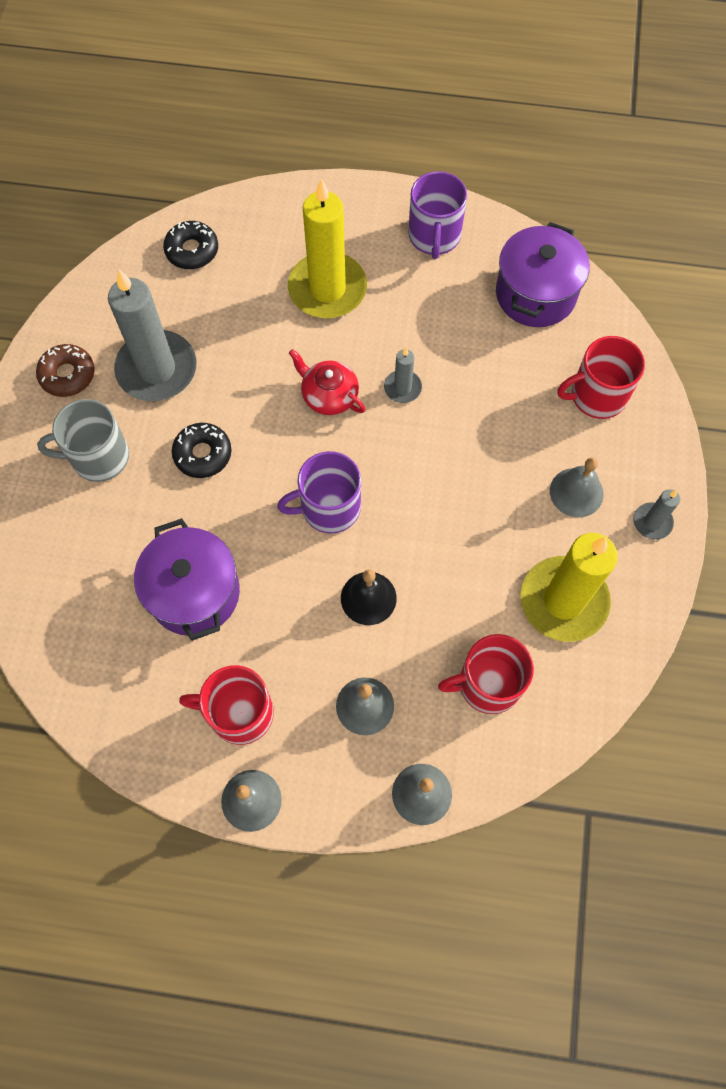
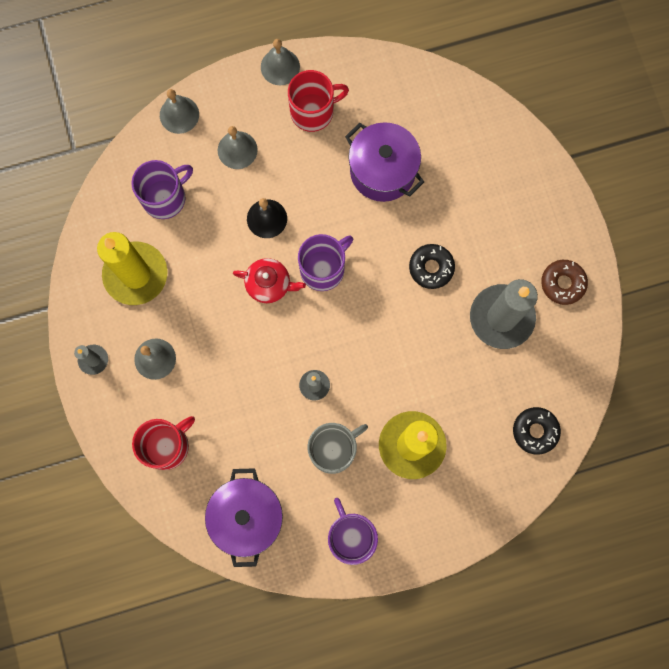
camera: 155 degrees right, 10 degrees up
(98, 457) = (502, 233): grey mug -> grey mug (333, 449)
(329, 395) = (365, 354): red teapot -> red teapot (269, 284)
(488, 683) = (165, 198): red mug -> purple mug

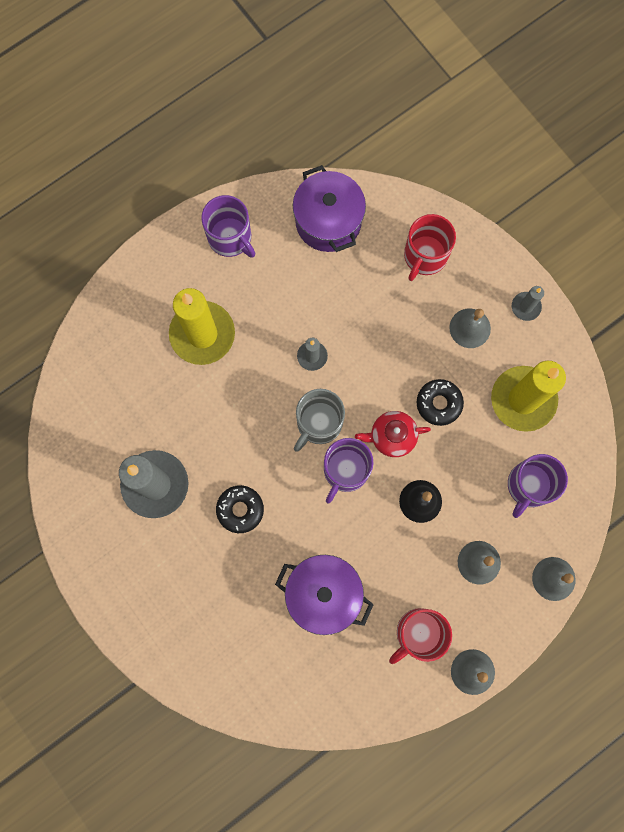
camera: 160 degrees right, 0 degrees up
(333, 449) = (273, 305): grey mug -> grey mug (318, 423)
(535, 431) = (91, 387): black donut -> black donut (439, 403)
(562, 283) = (104, 541): brown donut -> none

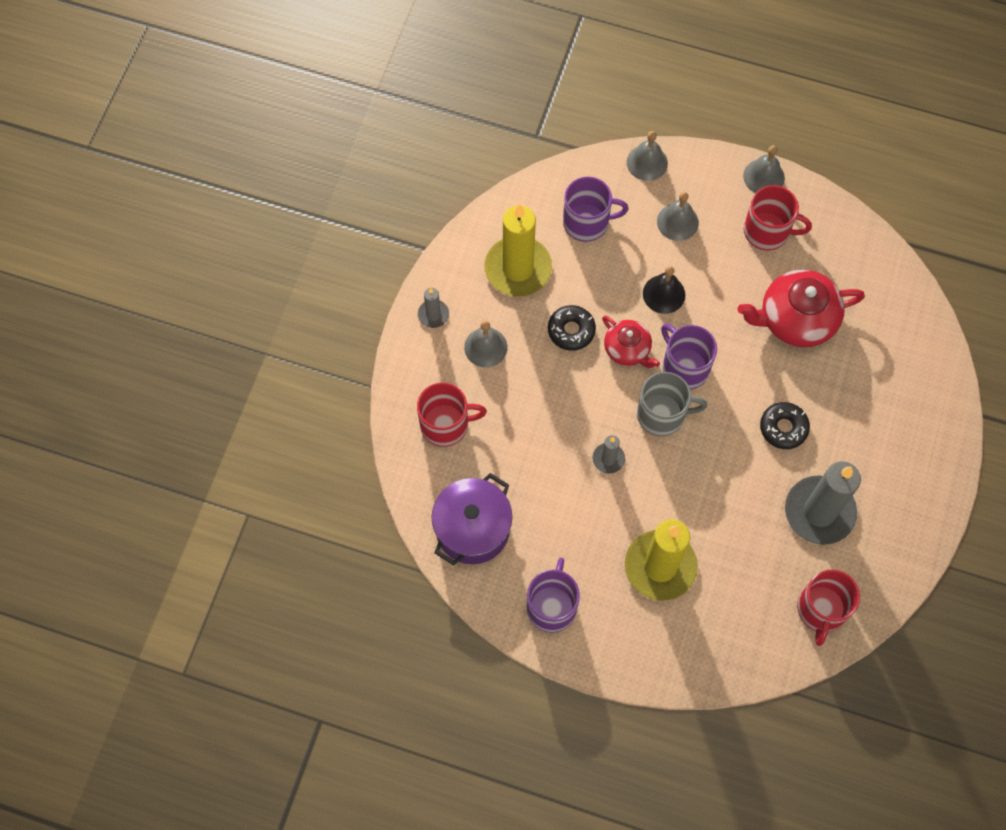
camera: 125 degrees left, 10 degrees down
(83, 427) = (821, 610): none -> red mug
(323, 594) = (796, 319): purple pot -> red teapot
(345, 470) = (684, 367): purple mug -> purple mug turned 120 degrees counterclockwise

